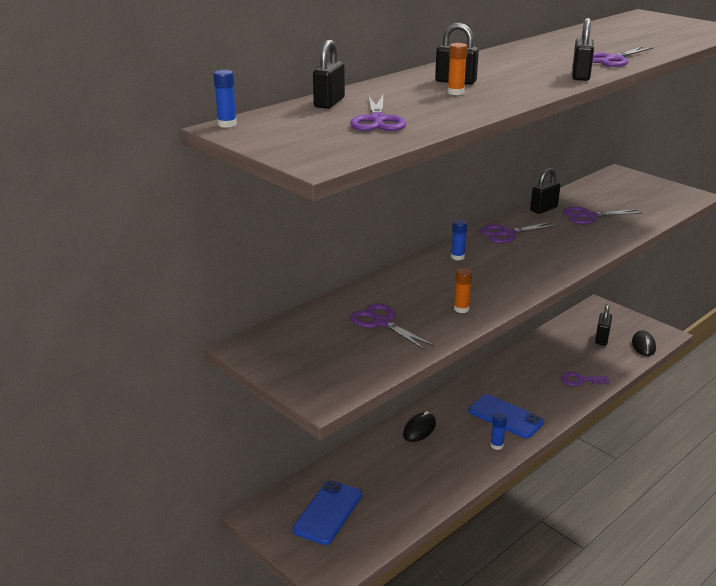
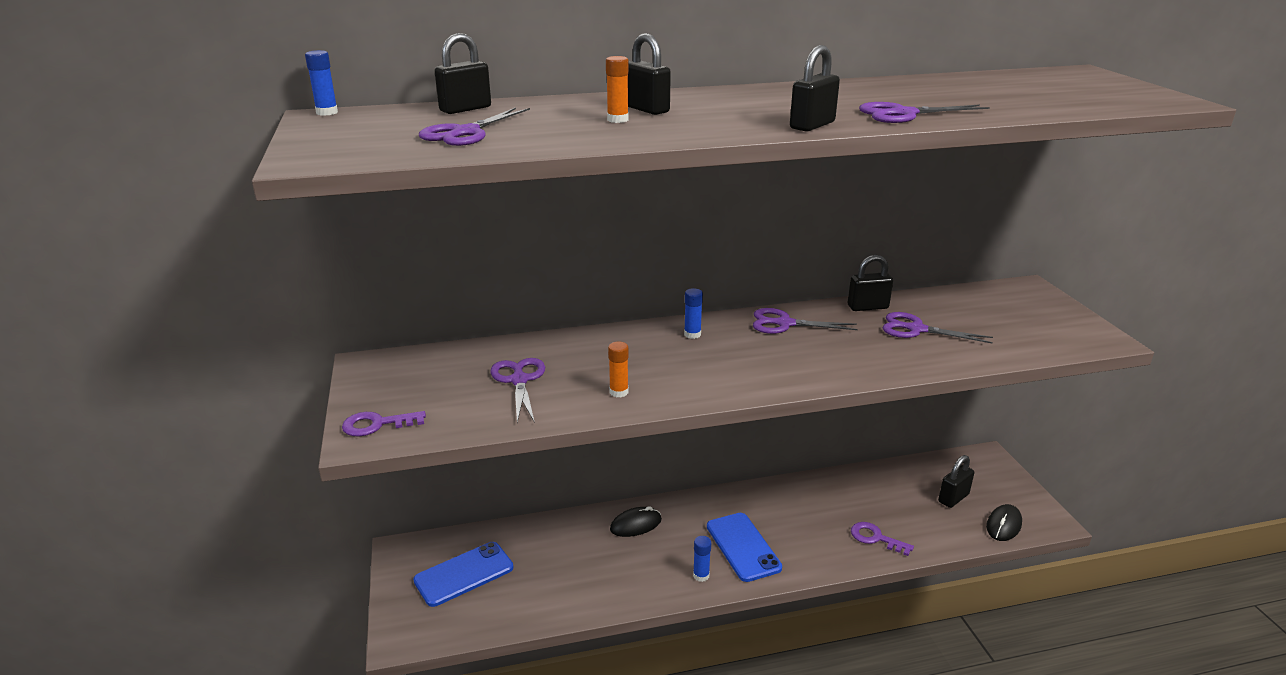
camera: 30 degrees right, 0 degrees up
(321, 385) = (377, 424): none -> purple key

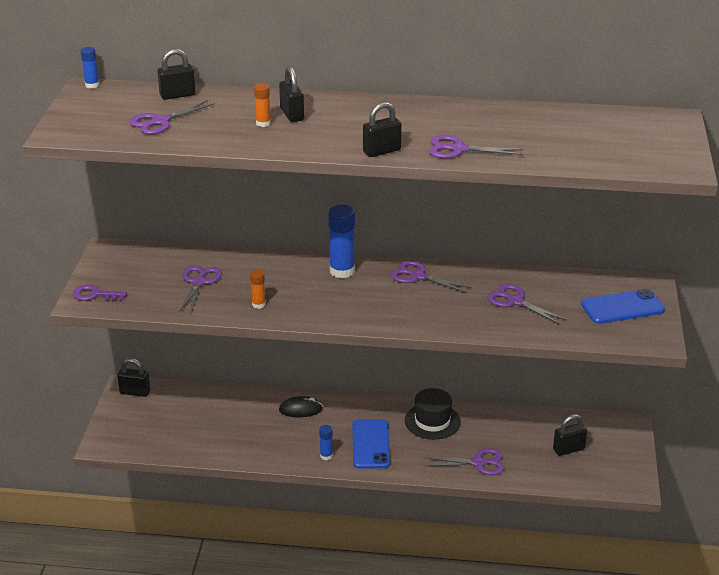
camera: 20 degrees right, 5 degrees up
(464, 574) = (161, 414): blue phone -> blue phone (622, 307)
(692, 334) = (342, 271): blue glue stick -> blue glue stick, size x1.92
(791, 502) = (432, 421): none -> black hat
(867, 307) = (496, 275): black padlock -> black padlock (135, 392)
(875, 538) = (478, 463): purple key -> purple scissors
(1004, 525) = (592, 479): black mouse -> none

